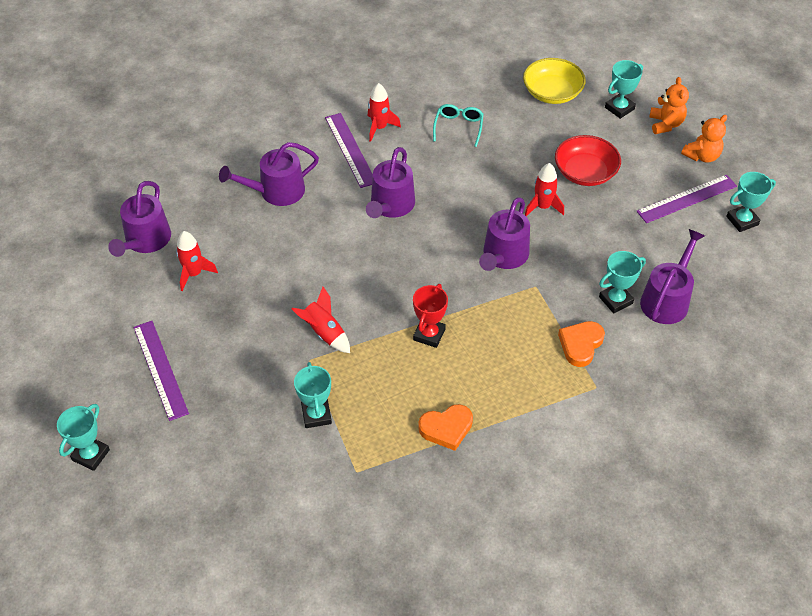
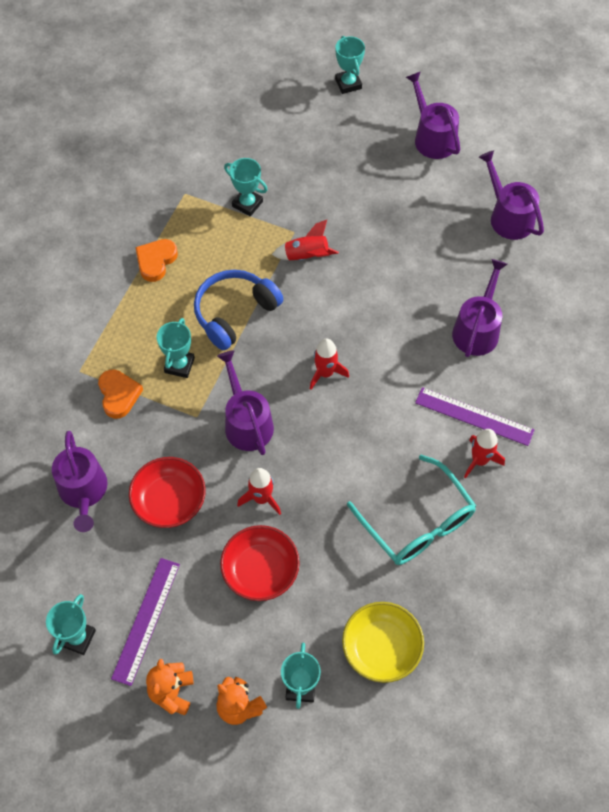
camera: 135 degrees right, 10 degrees up
(160, 369) = (376, 152): purple ruler -> none
(194, 274) = (444, 222): red rocket -> red rocket (325, 373)
(391, 205) = (380, 392): purple watering can -> purple watering can (432, 137)
(429, 334) = (234, 313): red trophy -> blue headphones
(458, 127) = (418, 523): turquoise glasses -> turquoise glasses, size x1.83
(608, 250) = (169, 500): none -> red bowl
(615, 300) = (124, 456): turquoise trophy -> turquoise trophy (179, 365)

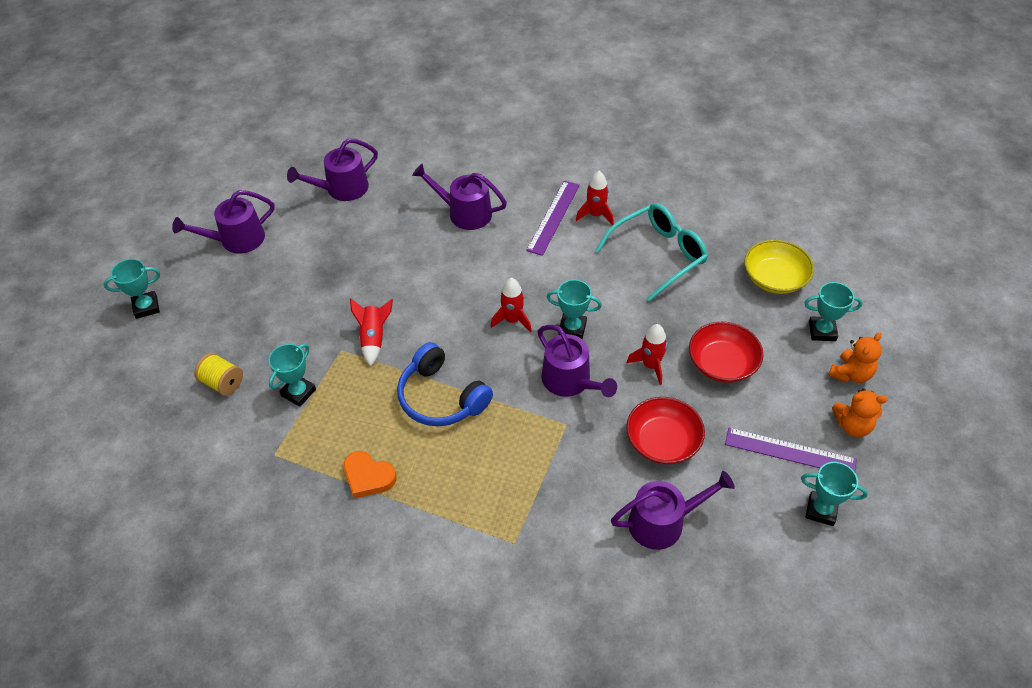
camera: 90 degrees left, 10 degrees down
(119, 395) = (544, 499): orange heart -> none
(179, 365) = (505, 443): turquoise trophy -> turquoise trophy (572, 328)
(246, 422) = (570, 381): purple watering can -> purple watering can turned 105 degrees counterclockwise
(261, 149) = (223, 383): none -> yellow spool

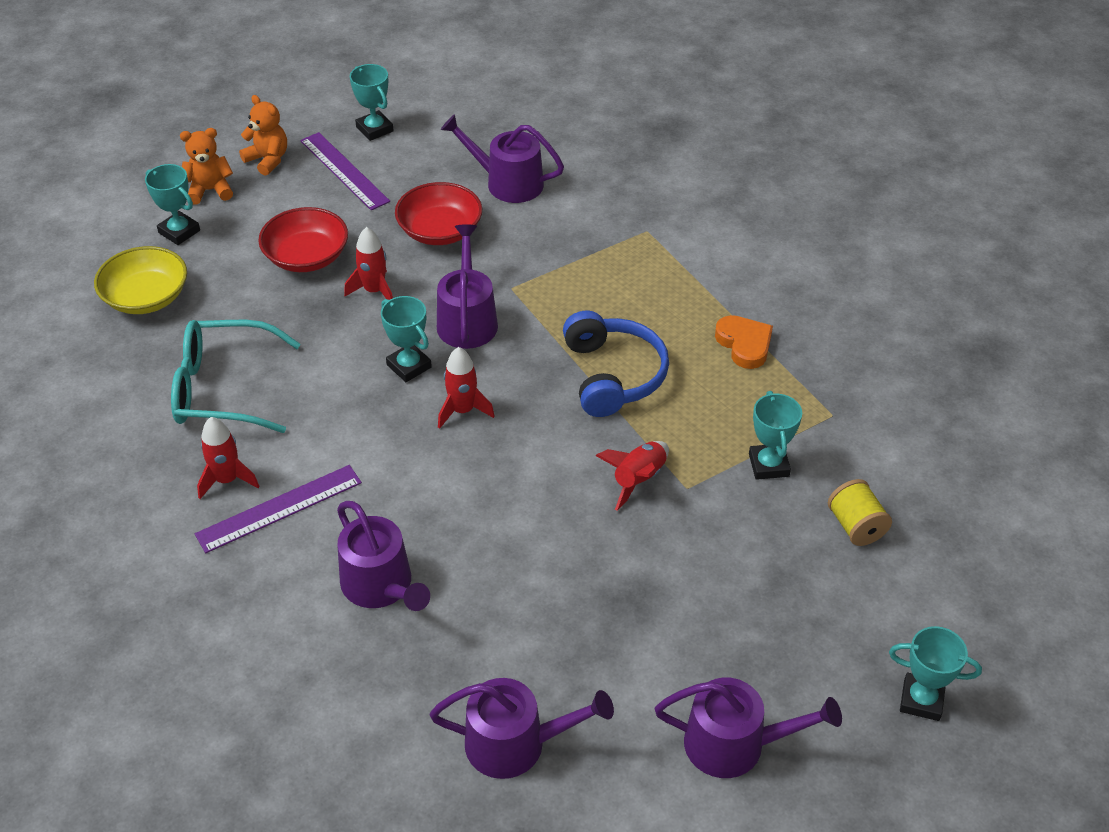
camera: 145 degrees left, 5 degrees down
(298, 392) = (768, 465): turquoise trophy -> turquoise trophy turned 75 degrees counterclockwise

